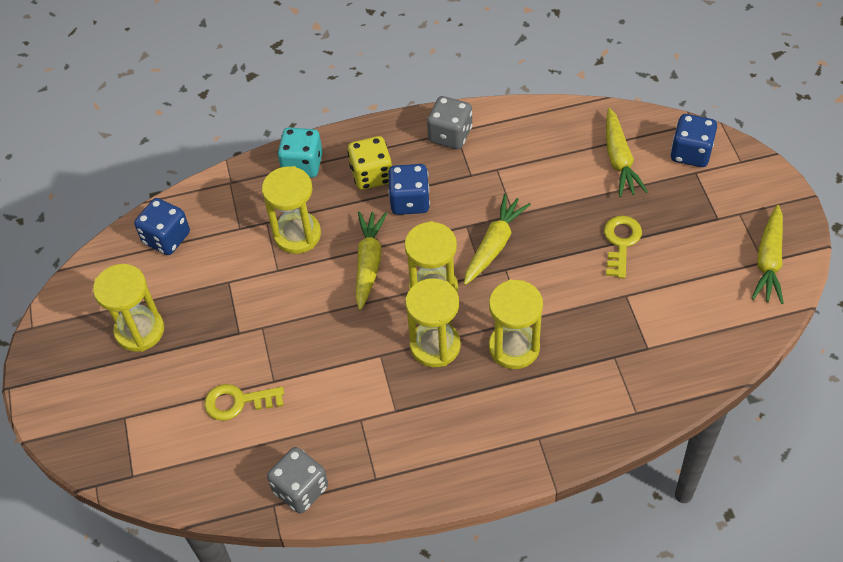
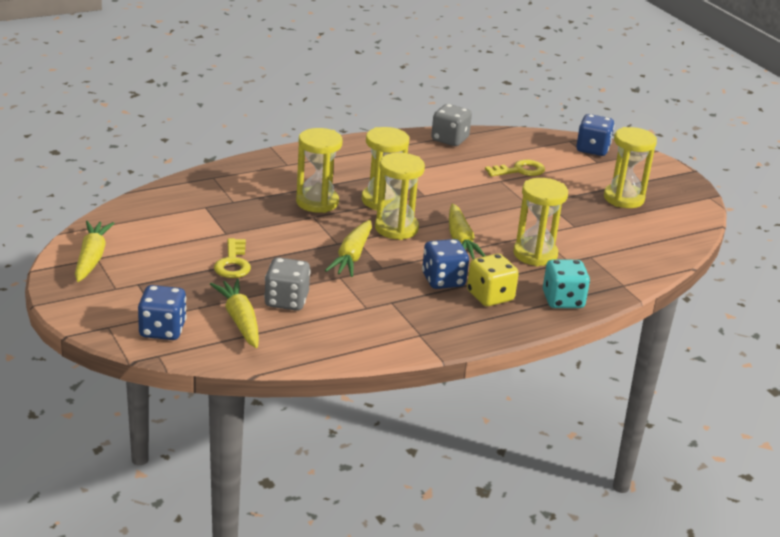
camera: 160 degrees right, 25 degrees down
(166, 238) = (649, 247): blue dice -> blue dice (592, 149)
(450, 135) = (425, 331): grey dice -> grey dice (286, 301)

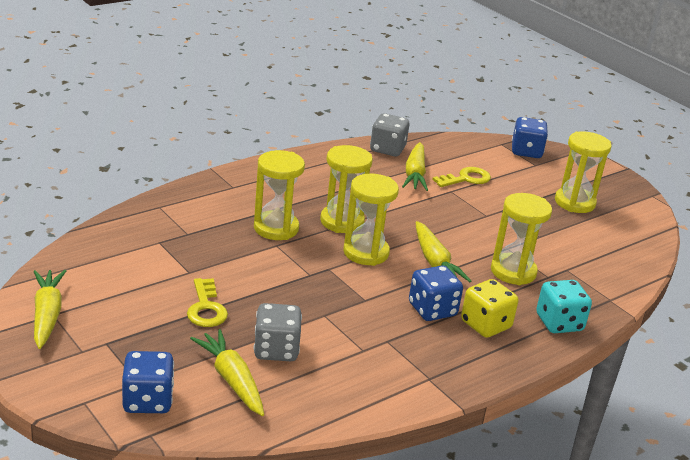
camera: 10 degrees left, 0 degrees up
(352, 256) = (330, 289): yellow carrot -> yellow carrot (415, 174)

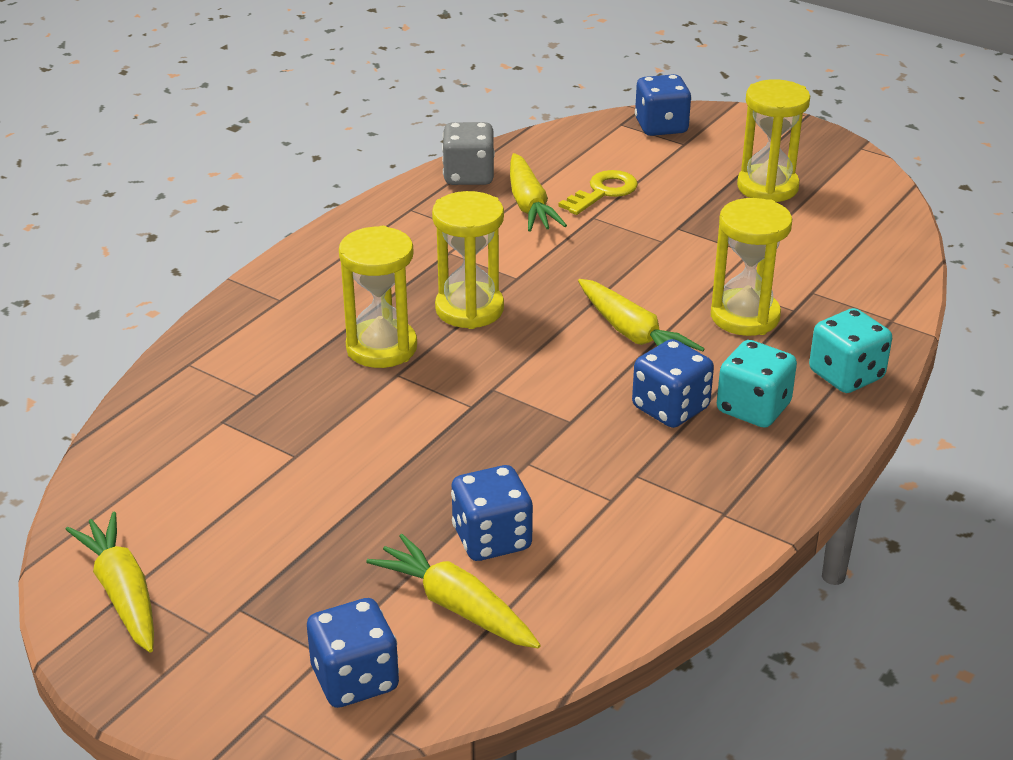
camera: 15 degrees left, 5 degrees up
(206, 308) = (354, 506): yellow key -> none
(276, 350) = (492, 539): grey dice -> blue dice
(366, 253) = (530, 348): yellow hourglass -> none
(485, 325) = (753, 408): yellow dice -> turquoise dice

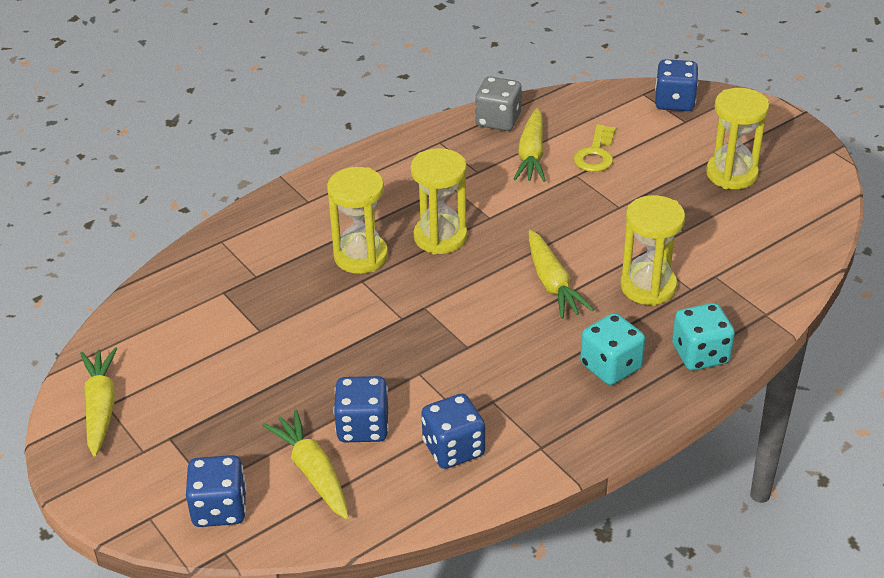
camera: 20 degrees right, 5 degrees up
(603, 192) = (595, 154): yellow key -> yellow key turned 135 degrees clockwise
(670, 408) = (547, 352): blue dice -> blue dice (453, 449)

